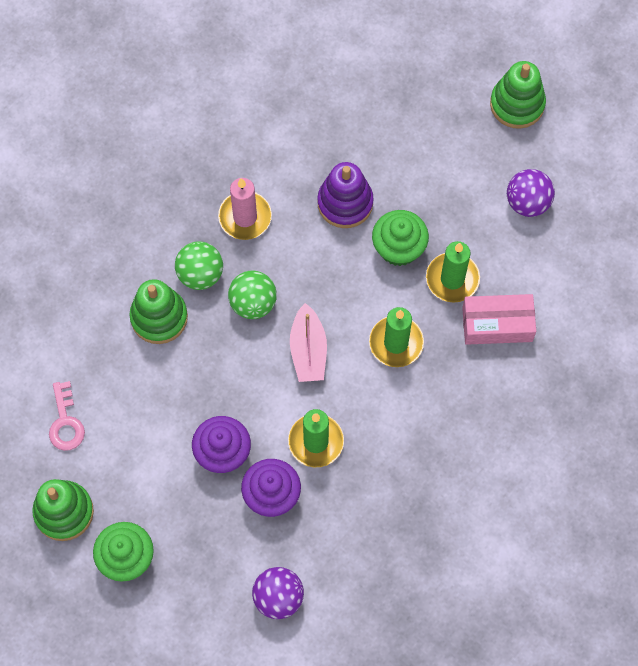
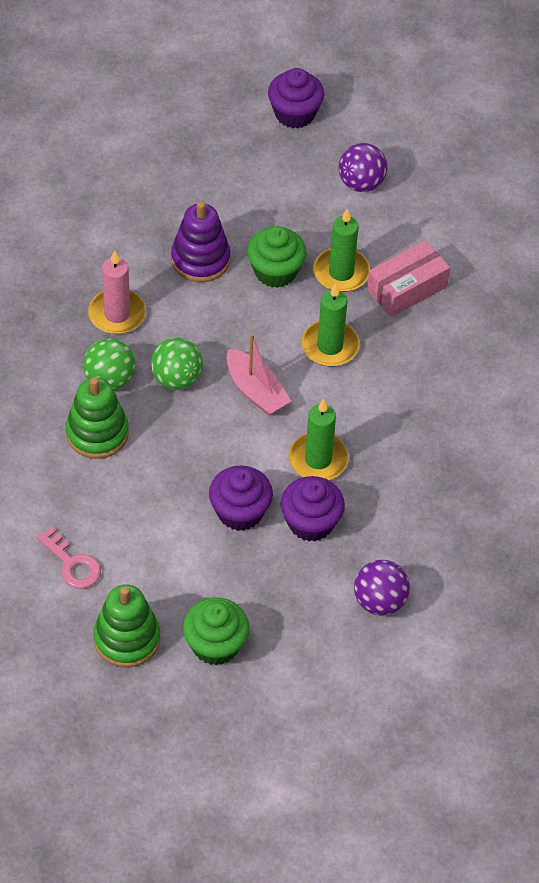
camera: 35 degrees left, 15 degrees down
(517, 104) = (294, 114): green stacking toy -> purple cupcake

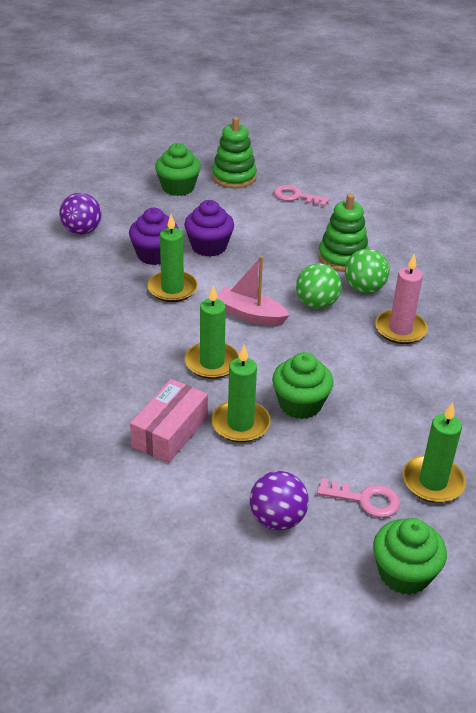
camera: 155 degrees right, 15 degrees down
(200, 259) = (372, 391): purple stacking toy -> none
(217, 165) = (433, 482): none -> green candle
(282, 172) = (365, 499): none -> pink key
(294, 114) = (404, 573): purple cupcake -> green cupcake

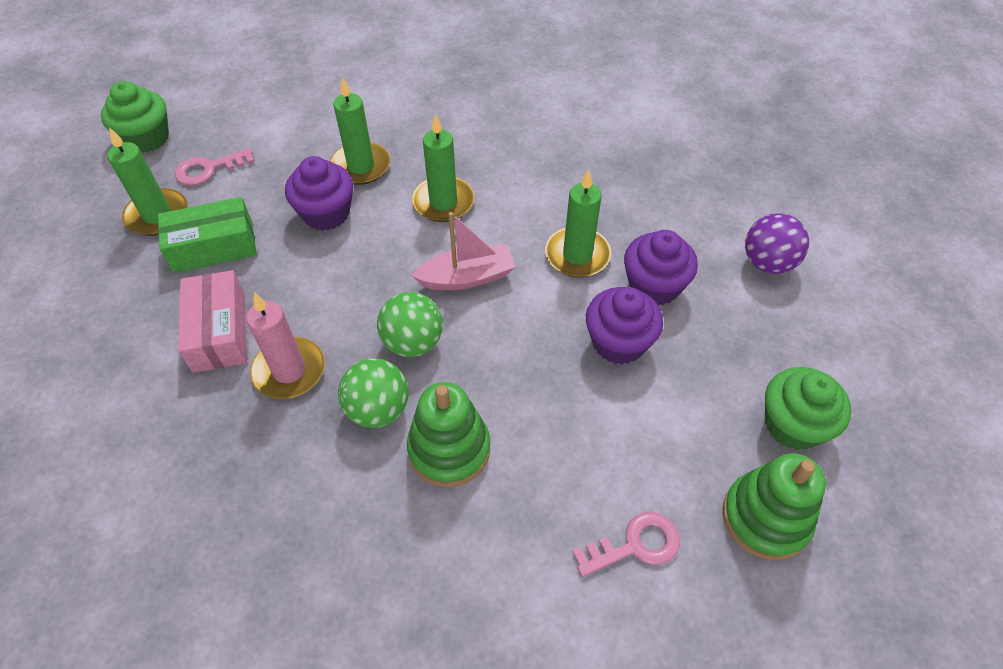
camera: 140 degrees right, 15 degrees up
(170, 432) = (409, 128): pink box -> pink box (219, 332)
(277, 519) = (267, 120): purple ball -> none
(300, 404) = (326, 213): green cupcake -> purple cupcake
(401, 429) = (213, 247): none -> green box

